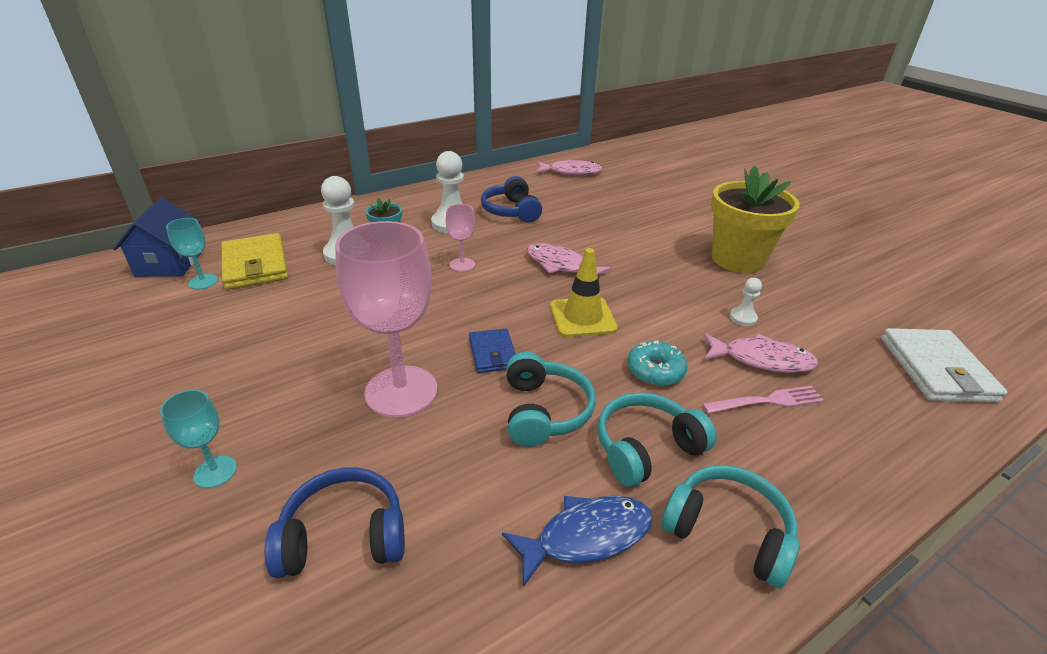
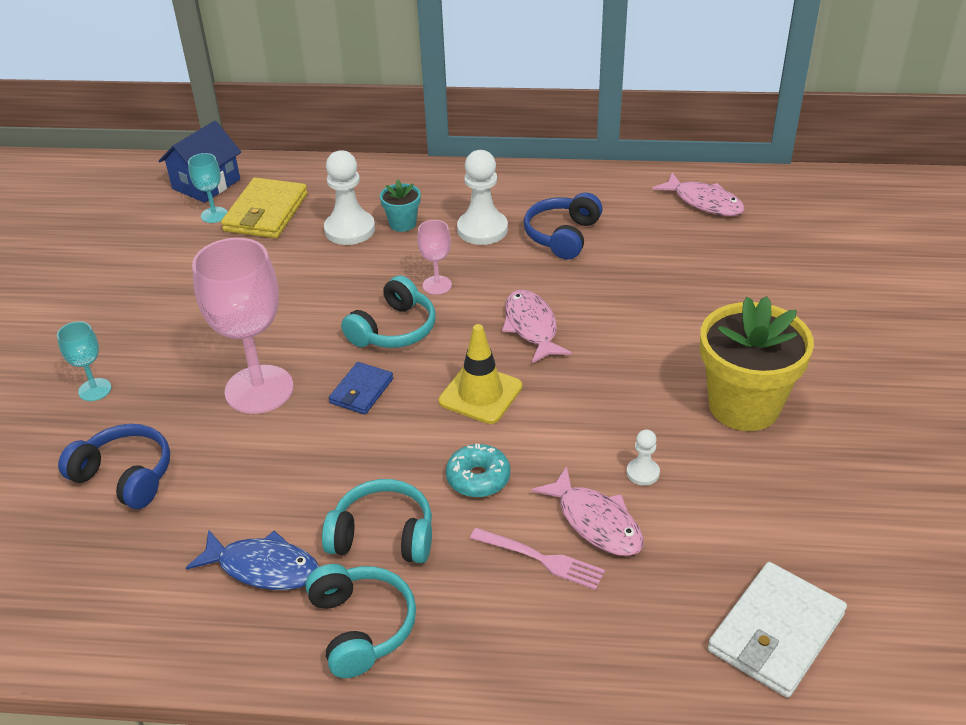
camera: 40 degrees right, 5 degrees up
(544, 411) = (343, 462): turquoise headphones -> turquoise headphones (394, 329)

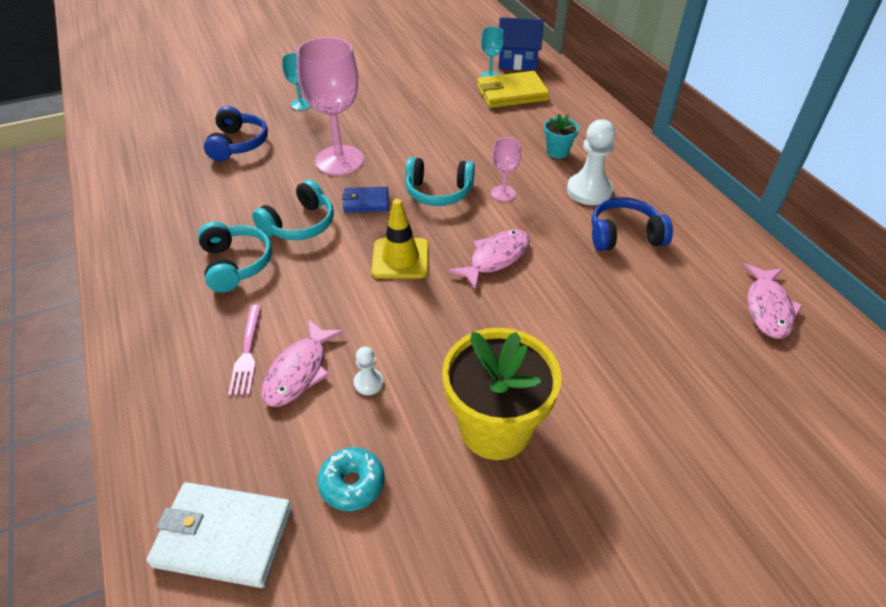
camera: 60 degrees right, 5 degrees up
(263, 567) = (187, 224): blue fish -> none
(349, 230) = (527, 132): white pawn -> none
(361, 627) = (153, 285): turquoise headphones -> turquoise headphones (300, 224)
(478, 478) = (312, 289): turquoise donut -> turquoise donut (352, 484)

